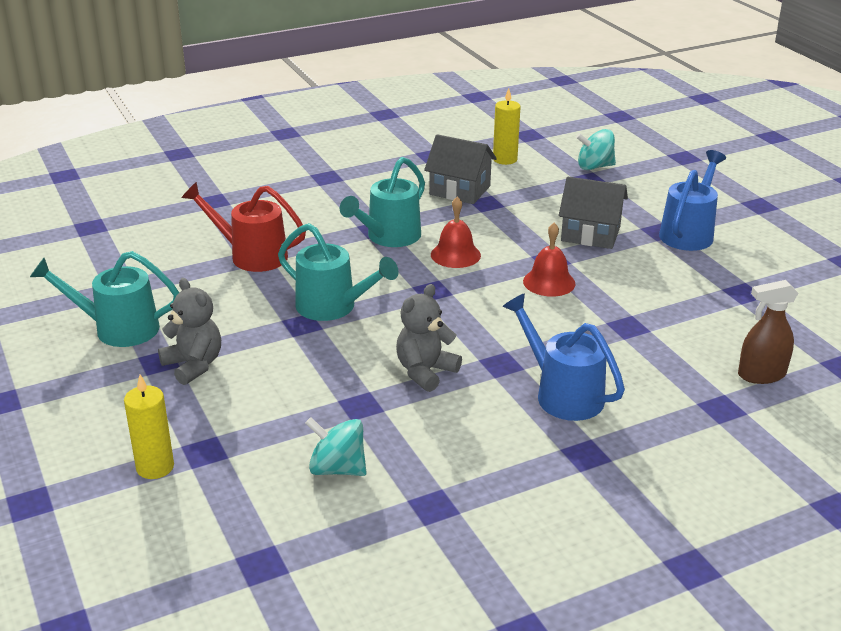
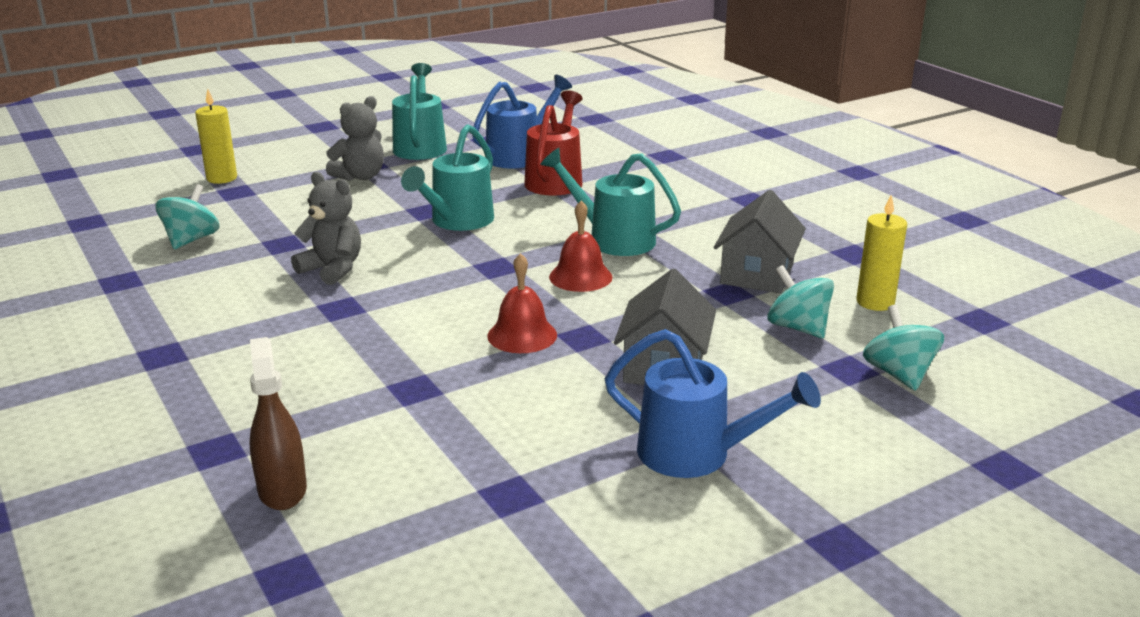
camera: 85 degrees right, 5 degrees down
(538, 187) = (798, 328): none -> turquoise spinning top
(561, 393) = (275, 342): blue watering can -> blue watering can (520, 155)

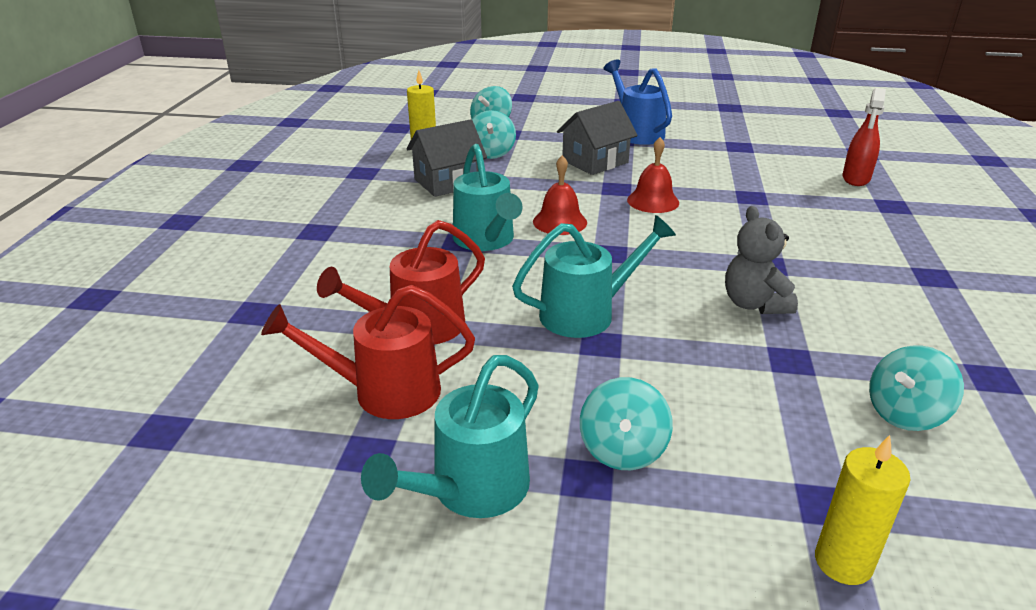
camera: 140 degrees left, 5 degrees up
(282, 490) = (856, 179): brown spray bottle -> red spray bottle
(360, 176) = (622, 450): grey teddy bear -> turquoise spinning top
(520, 155) = (383, 392): blue watering can -> red watering can

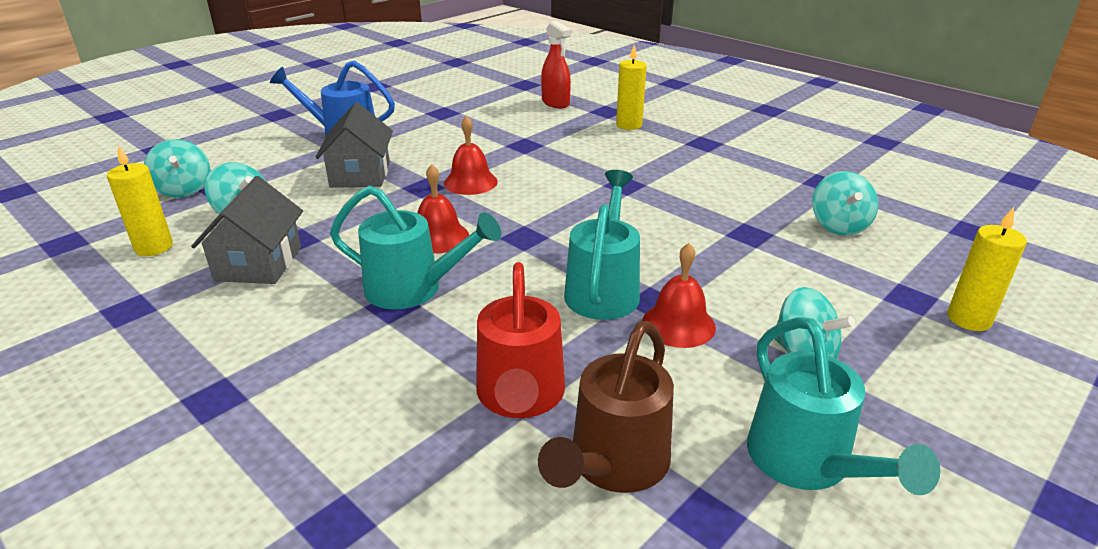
camera: 55 degrees left, 0 degrees up
(383, 392) = (613, 465): red watering can -> brown watering can
(584, 366) = (678, 324): none -> red bell
(754, 304) = (669, 214): grey teddy bear -> none
(887, 226) = (629, 125): none -> yellow candle

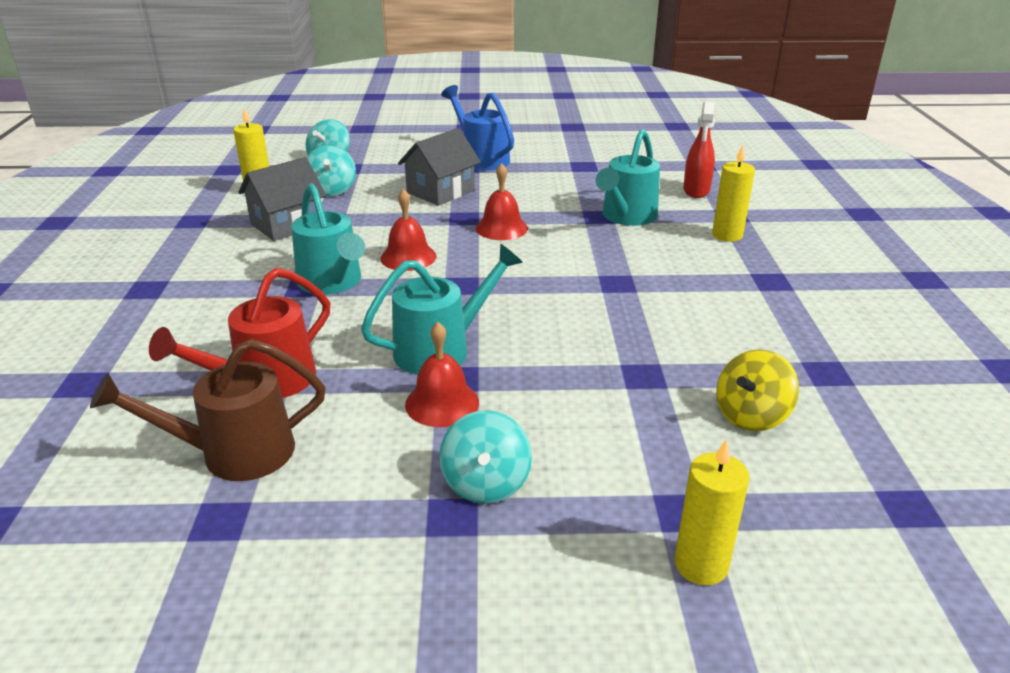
camera: 45 degrees right, 0 degrees up
(808, 464) = (333, 545): turquoise watering can -> turquoise watering can (626, 217)
(839, 226) = (751, 415): turquoise spinning top -> yellow spinning top

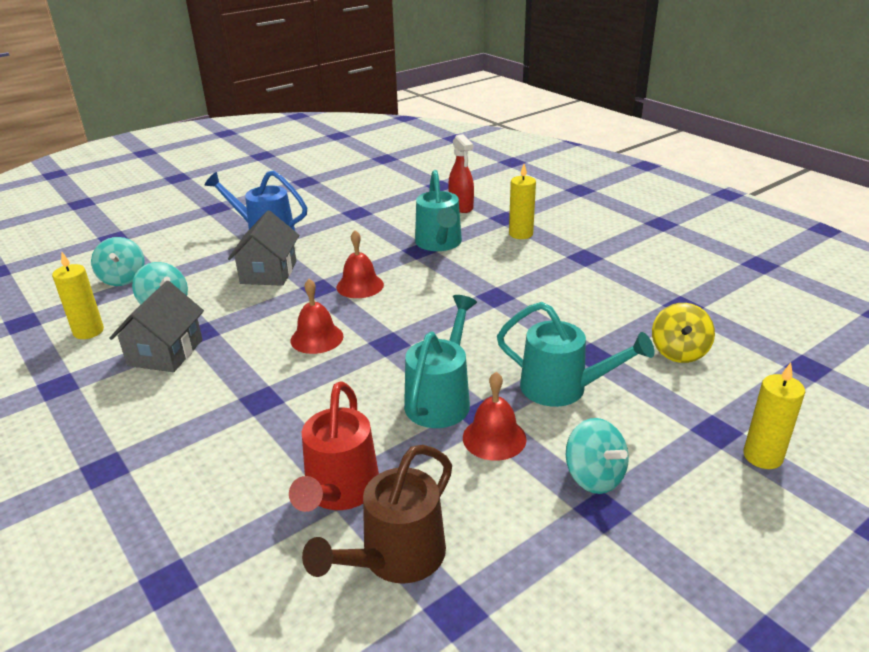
camera: 35 degrees left, 0 degrees up
(333, 283) = (283, 386): turquoise watering can -> turquoise watering can (563, 389)

